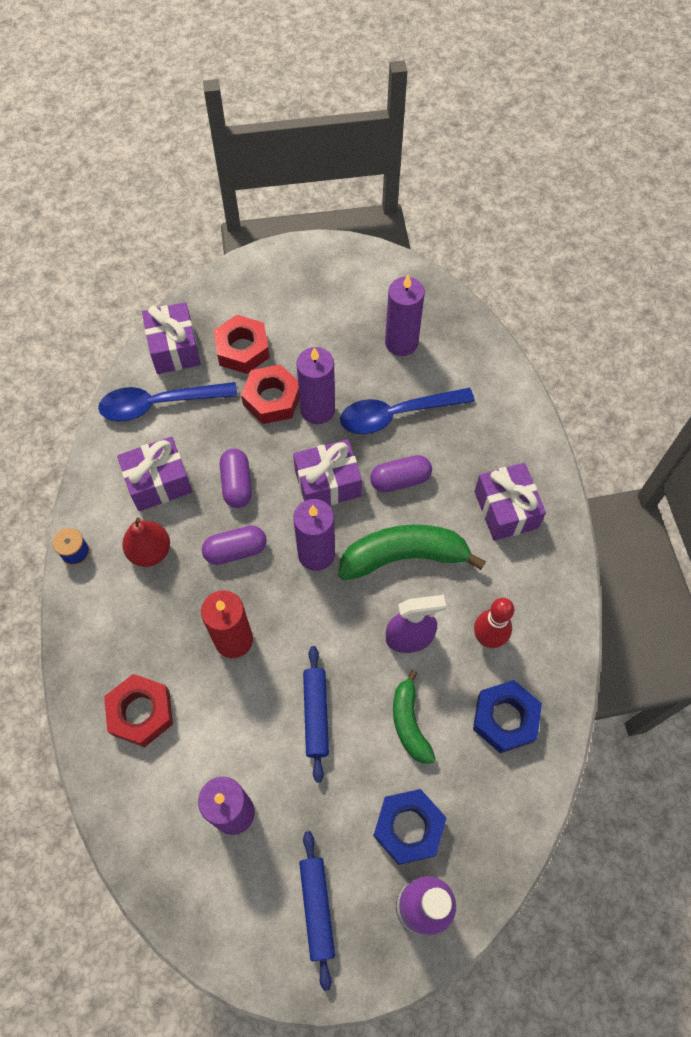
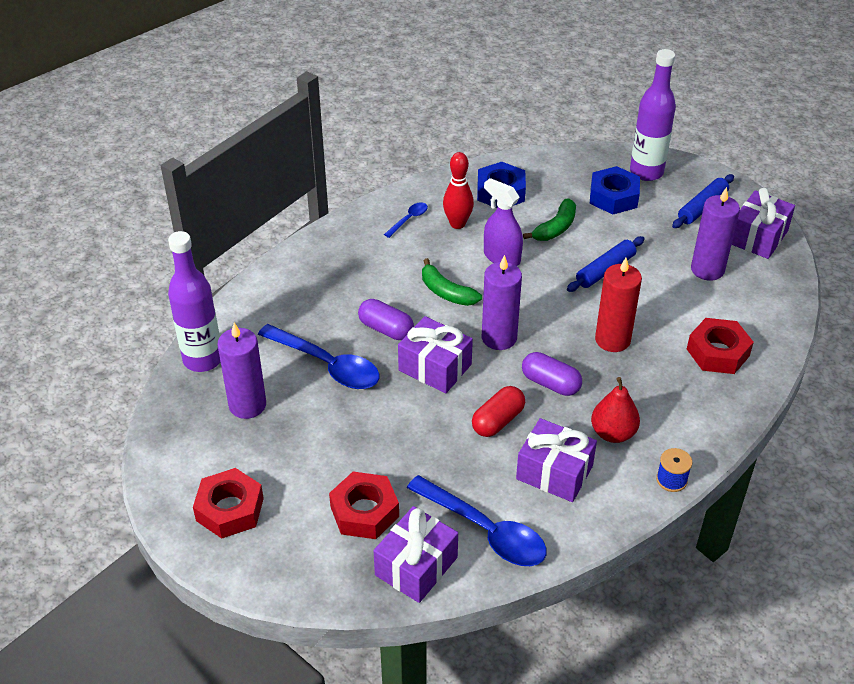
camera: 130 degrees left, 20 degrees down
(237, 484) = (498, 421): purple capsule -> red capsule
(272, 399) = (395, 453): red nut -> red nut (230, 509)
(317, 410) = (374, 416): purple candle -> none
(404, 556) = (446, 292): green banana -> green banana, size x0.60
(474, 342) = (203, 359): none -> purple bottle
(506, 509) = (349, 263): purple gift -> purple gift (758, 237)
(528, 600) = (409, 219): none -> blue spoon

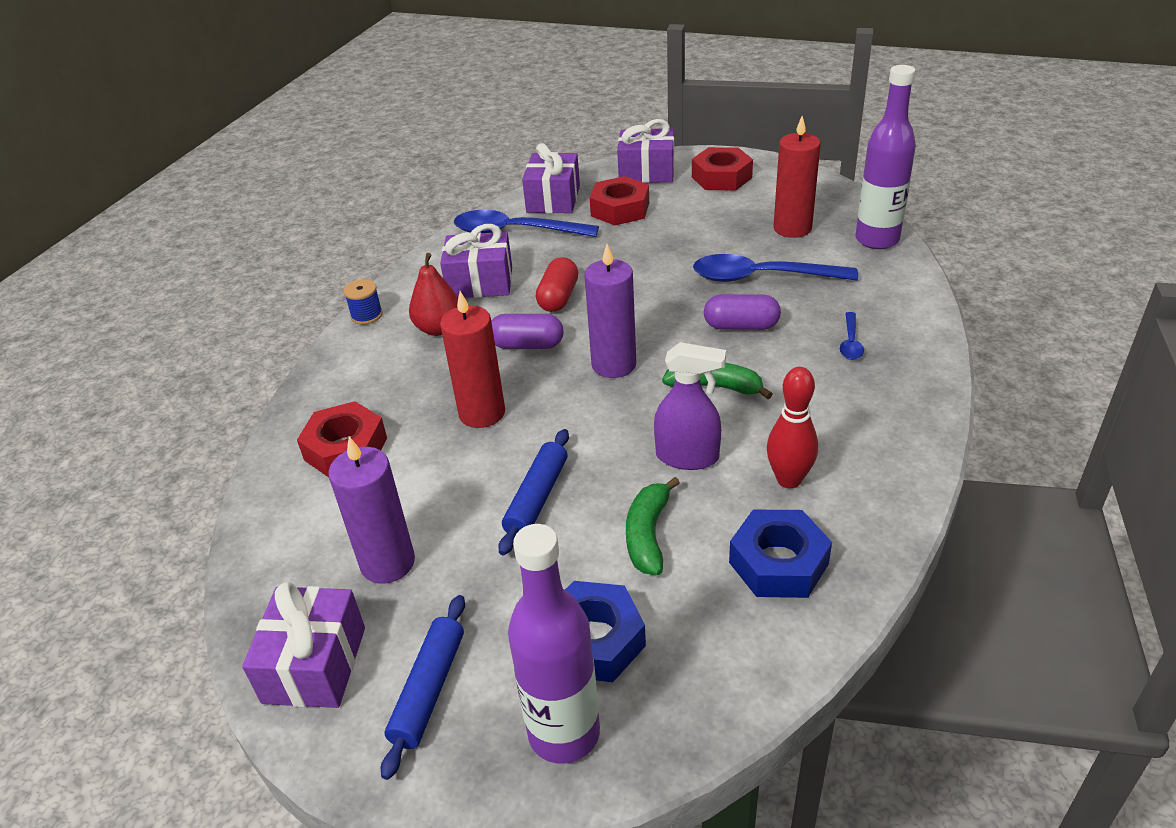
camera: 155 degrees right, 5 degrees down
(247, 405) = (792, 228): purple candle -> red candle
(409, 219) = (858, 457): blue spoon -> blue spoon (850, 342)
(435, 367) = (656, 314): purple gift -> purple gift (646, 172)

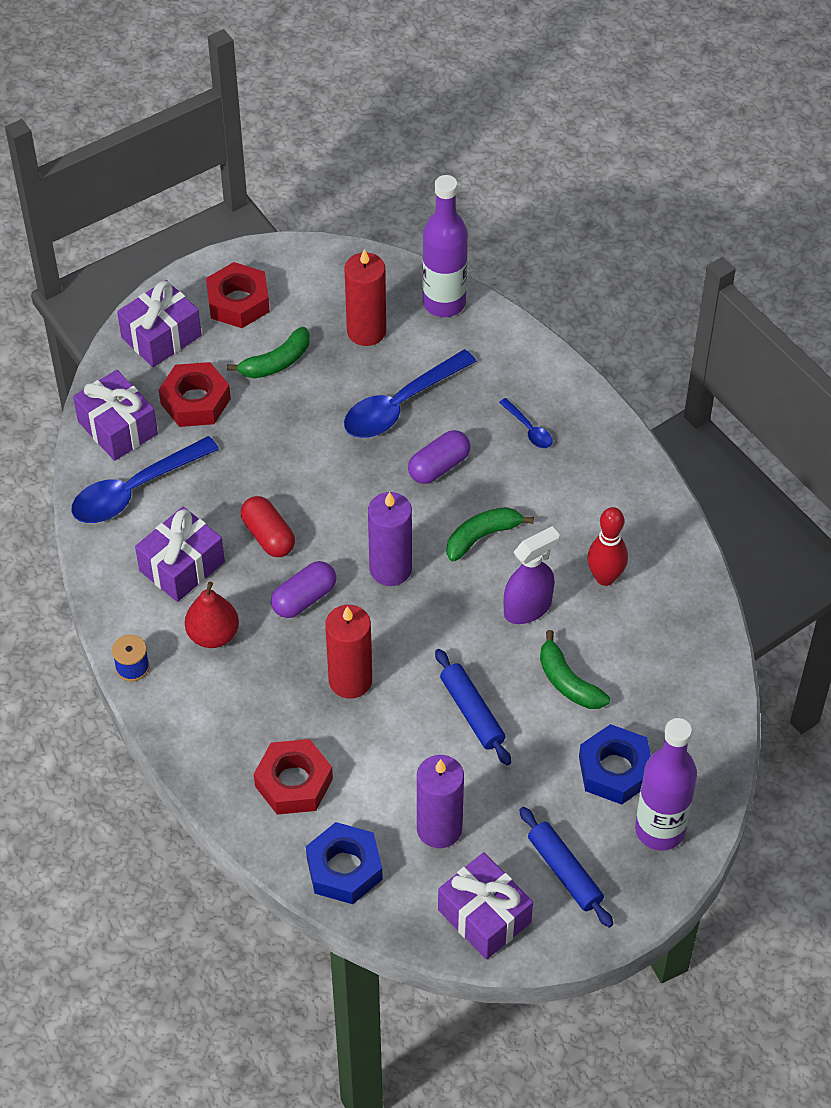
camera: 50 degrees left, 15 degrees up
(702, 215) = (276, 362): none -> green banana
(778, 563) = (658, 641): blue nut -> blue nut (344, 869)

